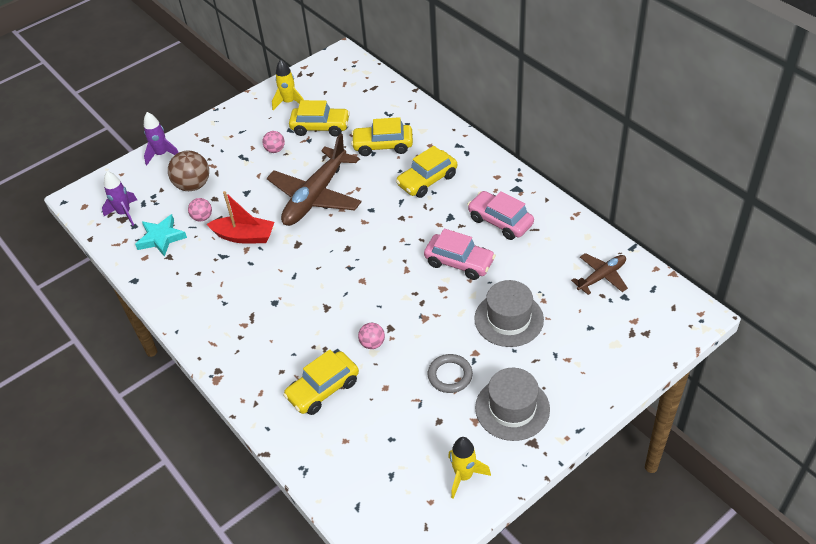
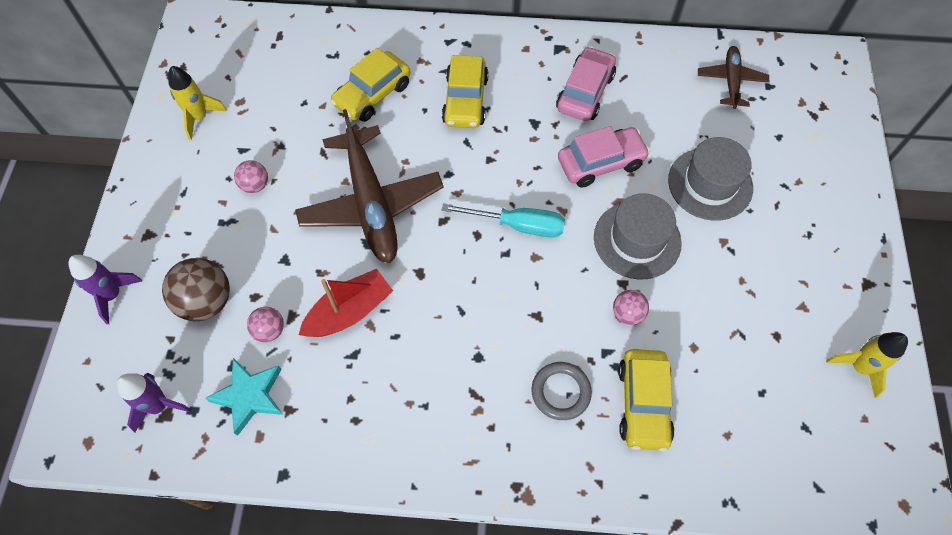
camera: 50 degrees left, 15 degrees up
(320, 127) = (275, 121): yellow car -> none
(373, 259) = (517, 225): none -> turquoise screwdriver
(450, 375) = (731, 283): grey ring -> grey ring (560, 392)
(500, 221) = (585, 92): pink car -> pink car turned 120 degrees clockwise
(512, 408) = (815, 267): grey hat -> grey hat (637, 240)

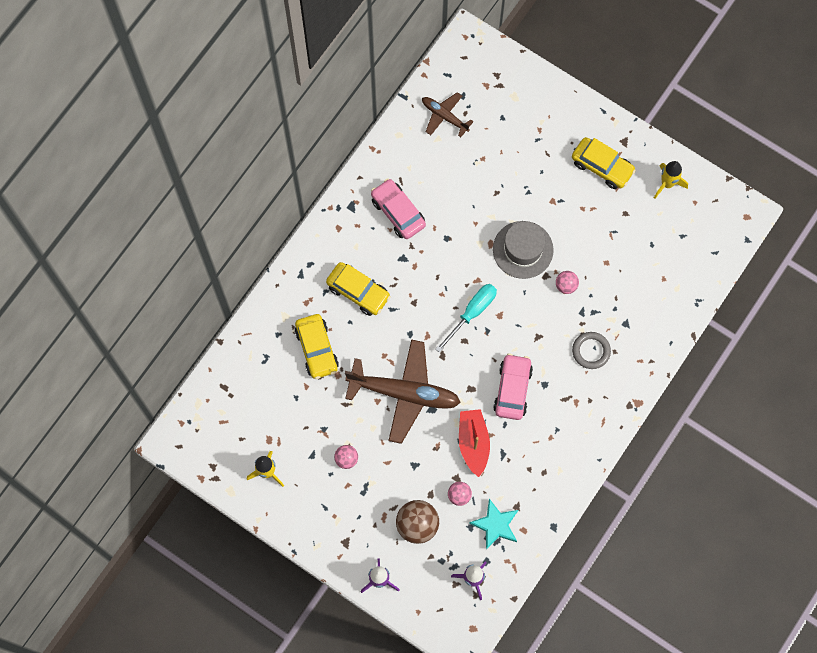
camera: 60 degrees left, 10 degrees up
(601, 163) = (457, 236): pink car -> pink car (512, 389)
(643, 403) = (622, 311): yellow car -> yellow car (602, 166)
(710, 184) = (510, 182): grey hat -> none

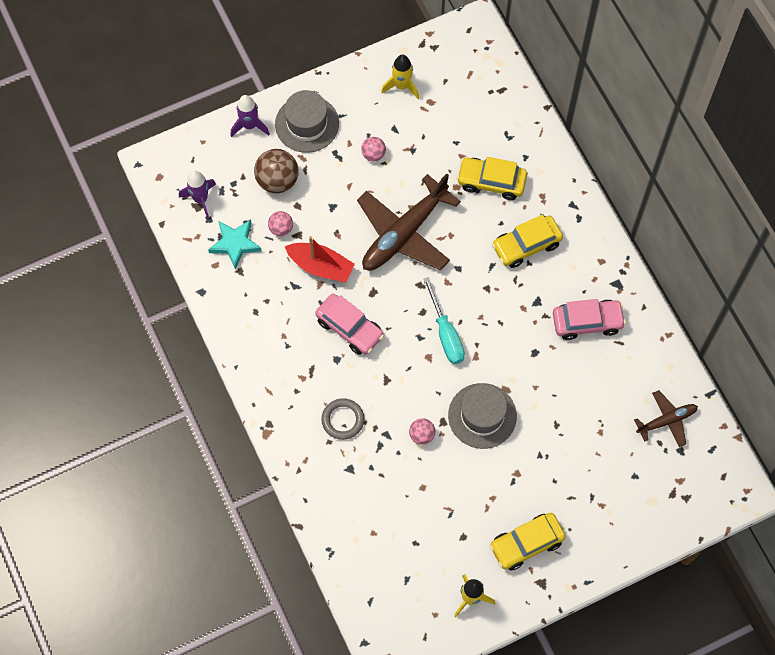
camera: 120 degrees right, 5 degrees down
(349, 532) = (307, 124): none -> grey hat

